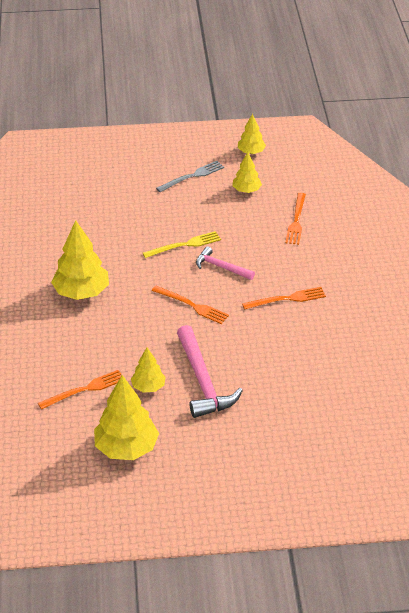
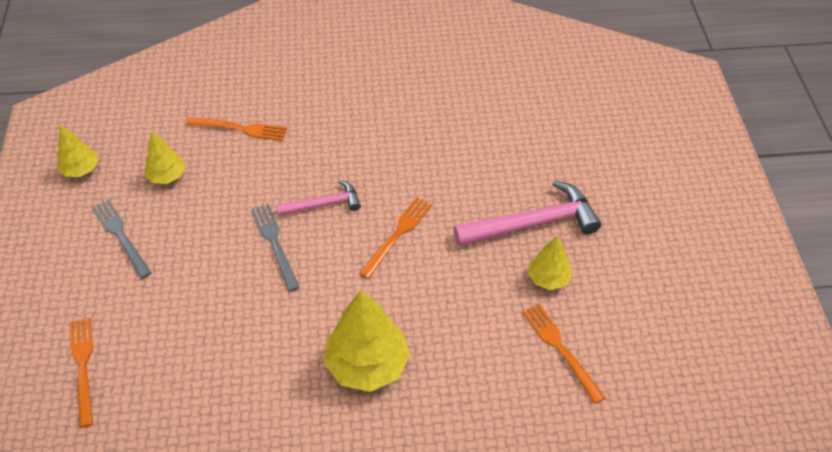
camera: 90 degrees left, 10 degrees up
(126, 448) = (654, 298): yellow tree -> none
(184, 245) = (275, 243): yellow fork -> grey fork
(221, 267) = (324, 204): pink hammer -> pink hammer turned 135 degrees counterclockwise
(287, 299) = (387, 142): orange fork -> orange fork (83, 366)

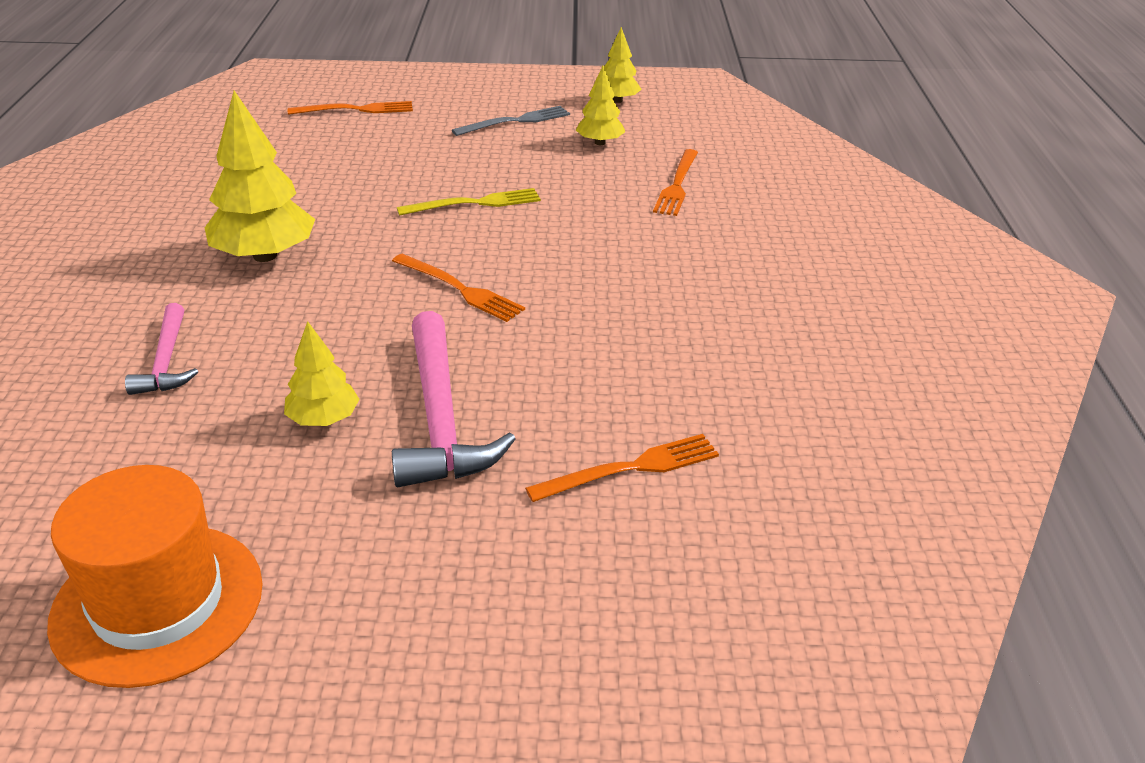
camera: 95 degrees right, 15 degrees down
(275, 243) = (475, 203): grey fork -> yellow fork
(324, 204) = (531, 237): pink hammer -> pink hammer (166, 361)
(560, 349) = (191, 414): orange fork -> orange fork (631, 468)
(702, 313) = (158, 603): none -> orange hat

